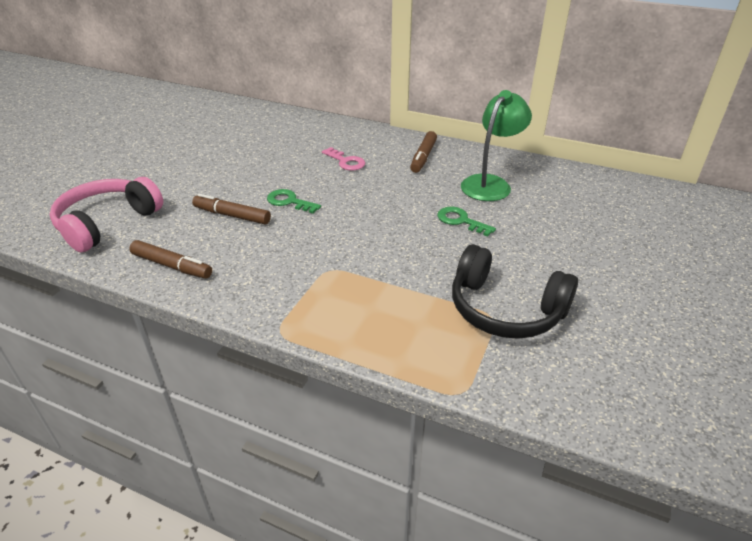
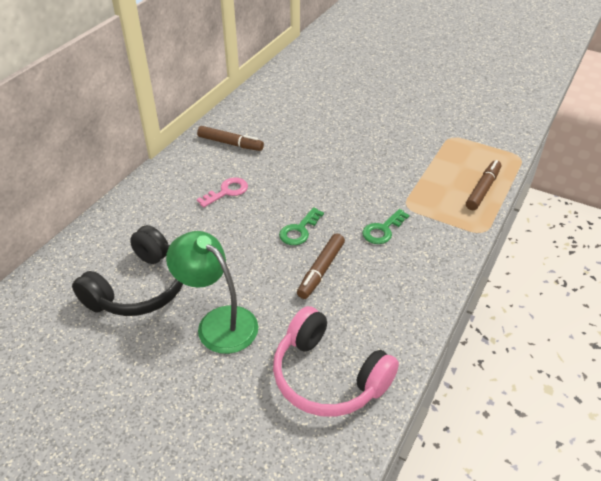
camera: 85 degrees left, 5 degrees up
(172, 266) = (406, 306): brown marker -> brown marker (482, 189)
(460, 221) = (340, 135): green key -> green key (383, 230)
(490, 183) = (286, 114): green lamp -> green lamp (218, 322)
(505, 309) = (444, 131): black headphones -> black headphones (139, 288)

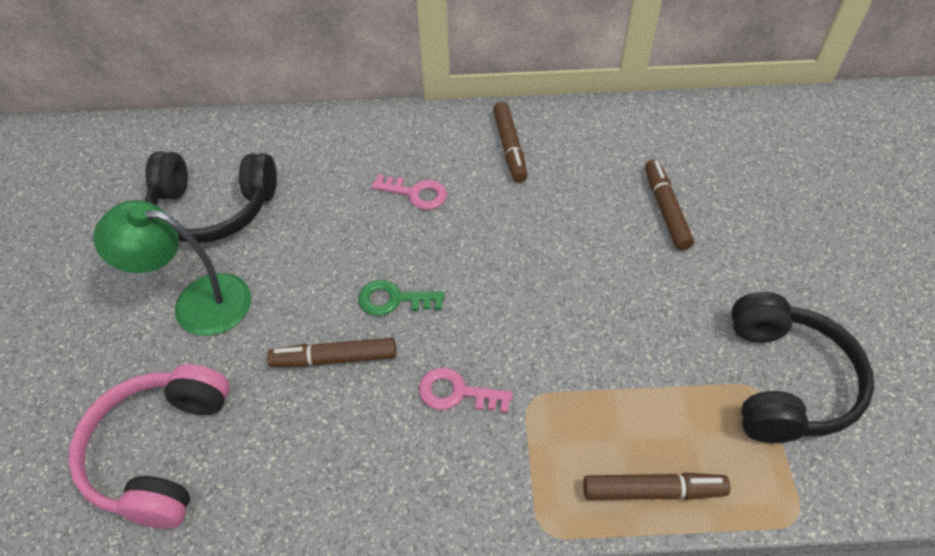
camera: 60 degrees right, 10 degrees up
(218, 322) = (197, 302): green lamp -> green lamp turned 90 degrees counterclockwise
(328, 114) = (665, 209): none -> brown marker
(383, 230) = (457, 392): green key -> pink key
(454, 128) = (785, 381): none -> black headphones

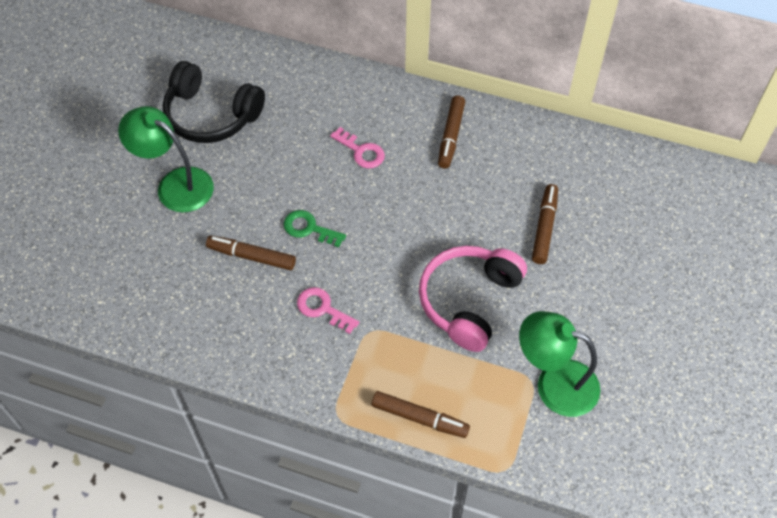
camera: 20 degrees right, 5 degrees up
(160, 452) = (119, 279): pink headphones -> pink headphones (469, 301)
(785, 381) = (554, 383): black headphones -> green lamp

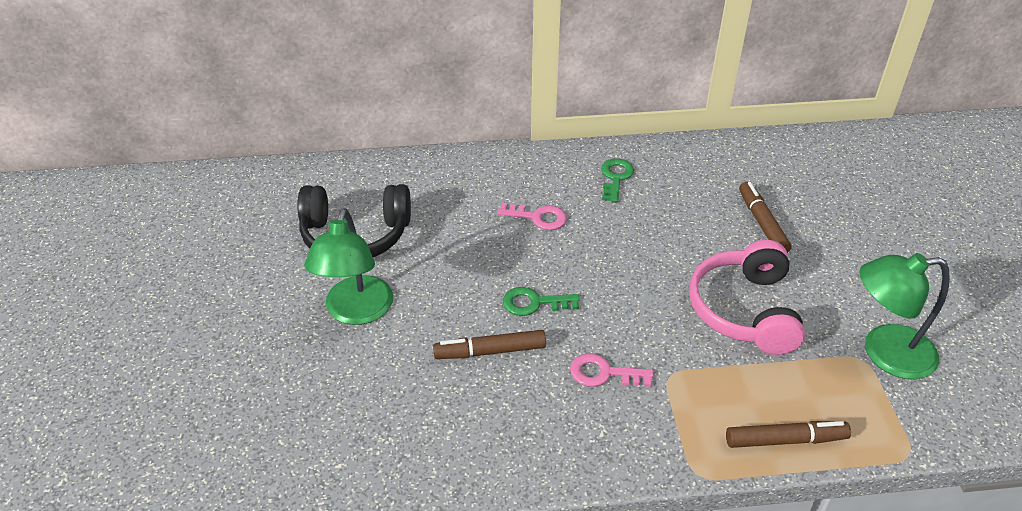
camera: 25 degrees left, 15 degrees down
(175, 184) = (356, 312): green lamp -> green lamp turned 90 degrees counterclockwise
(451, 136) = (615, 177): brown marker -> green key

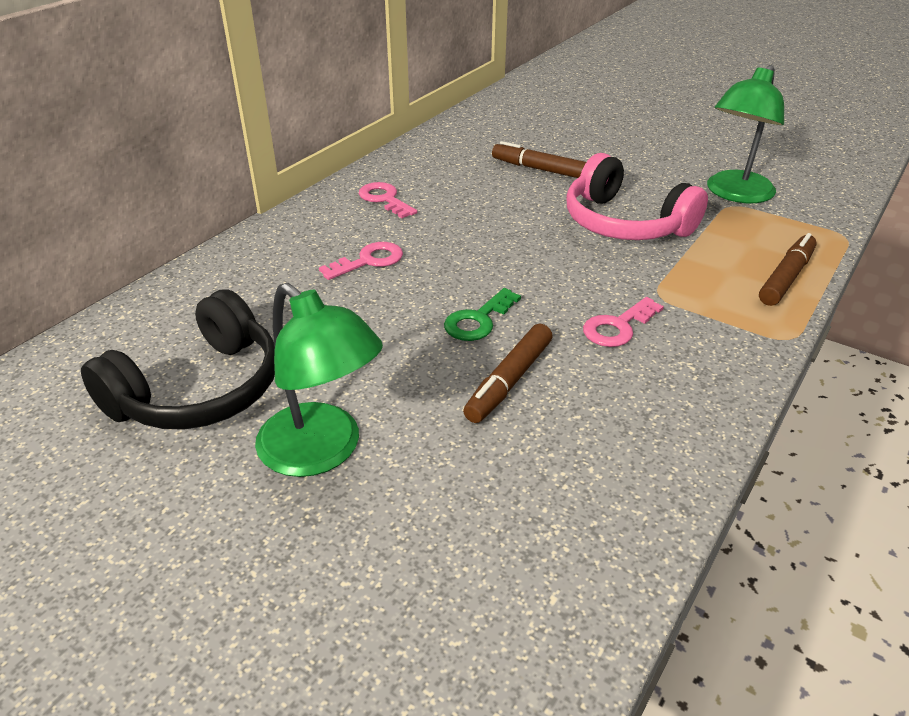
camera: 50 degrees left, 5 degrees down
(615, 177) = (384, 199): green key -> pink key

